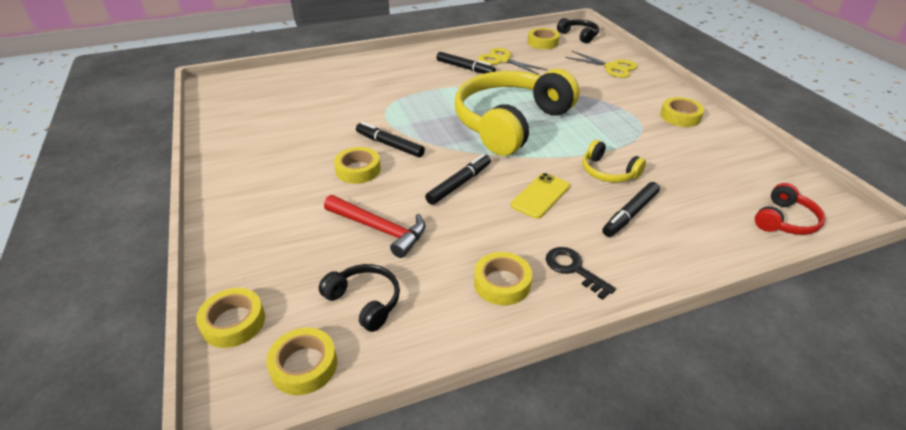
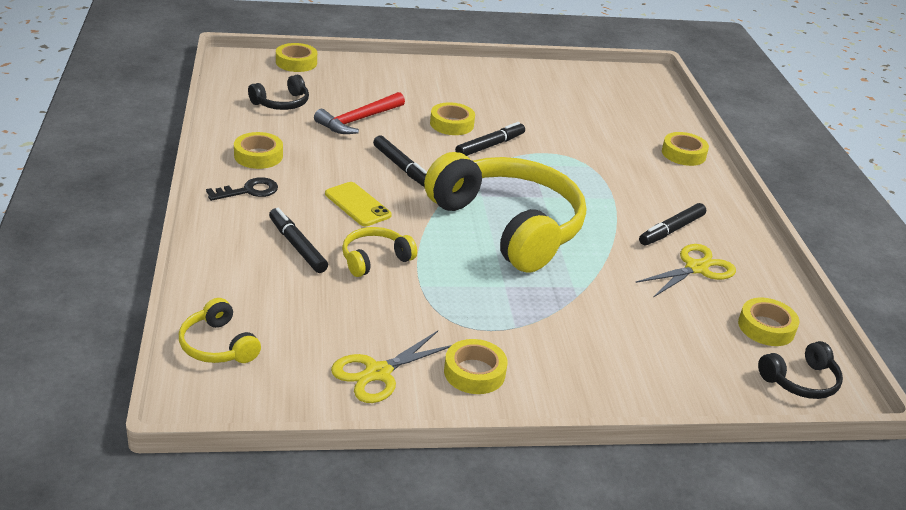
camera: 100 degrees right, 5 degrees down
(304, 365) = (242, 78): yellow tape -> yellow tape (683, 154)
(612, 67) = (656, 369): yellow scissors -> yellow scissors (378, 373)
(785, 220) = (217, 345): red headphones -> yellow headphones

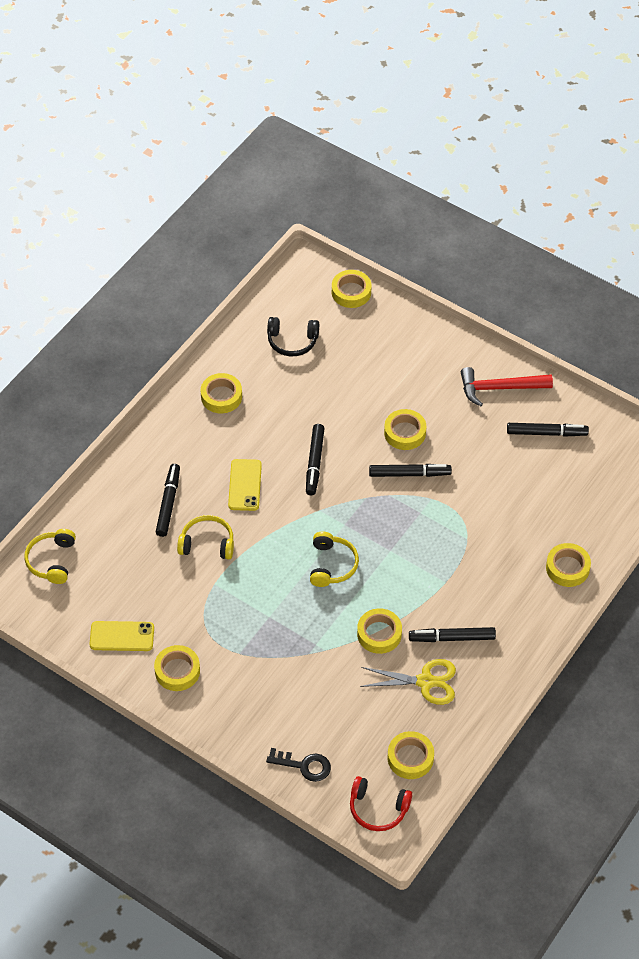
camera: 45 degrees right, 20 degrees up
(249, 191) = (183, 431): black key -> black key (304, 766)
(358, 120) = (333, 391): red hammer -> red hammer (499, 388)
(378, 373) = (122, 636): yellow scissors -> yellow phone
(509, 226) = (332, 565): yellow headphones -> yellow headphones, size x0.43
(555, 89) = (546, 433): none -> black marker
(614, 254) = (379, 634): none -> yellow tape
(801, 381) = (378, 809): black headphones -> red headphones

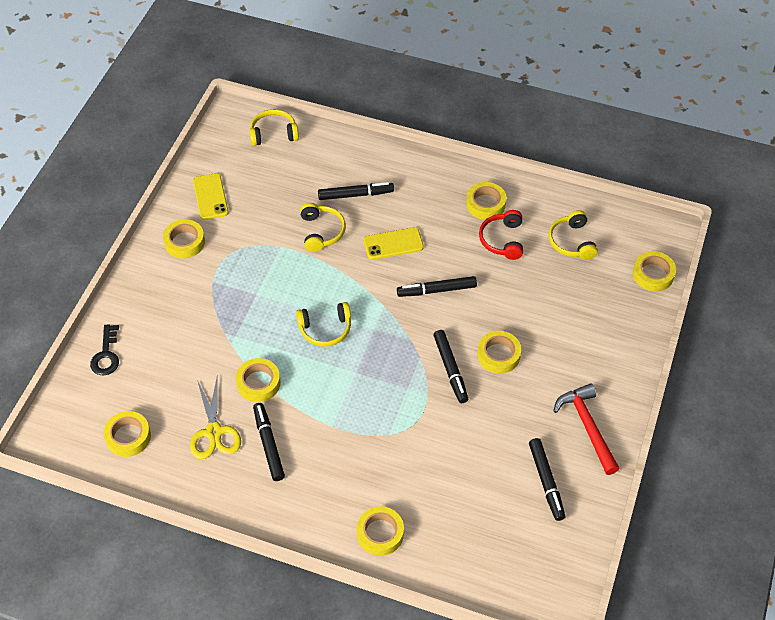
camera: 75 degrees right, 0 degrees up
(292, 341) = (571, 242): black headphones -> yellow headphones
(378, 809) = (70, 422): red headphones -> red headphones (502, 240)

